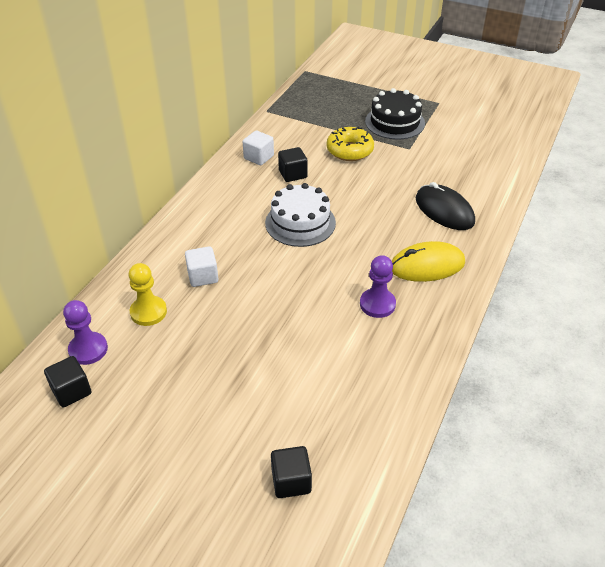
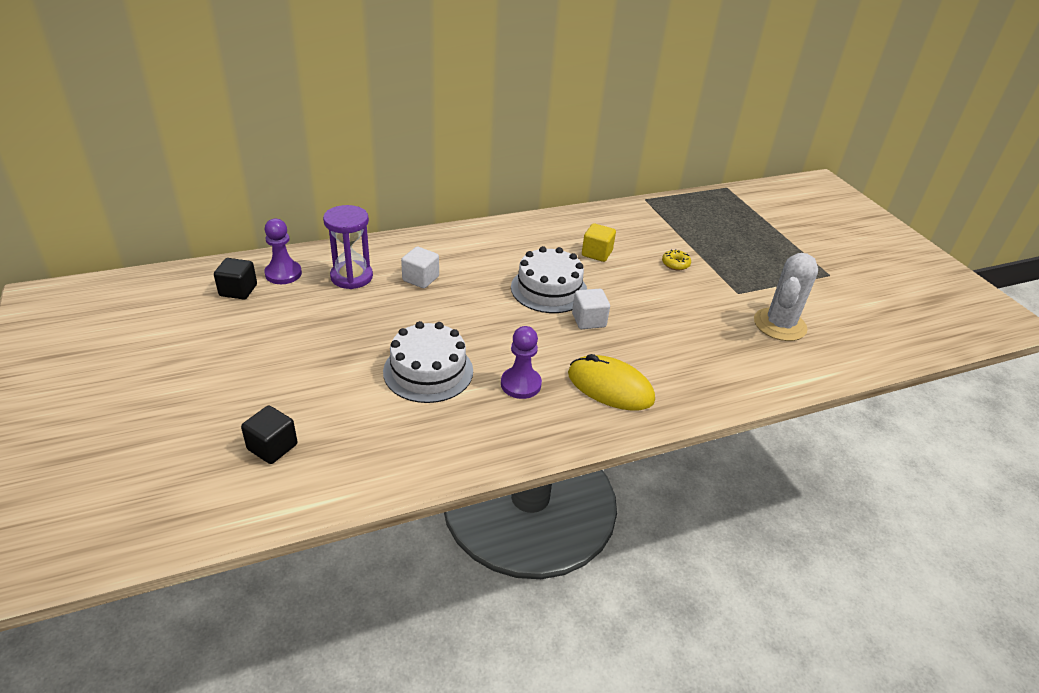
camera: 40 degrees right, 5 degrees down
(148, 312) = (351, 277): yellow pawn -> purple hourglass
(258, 157) = (586, 227): white cube -> white cube (588, 320)
(293, 174) = (596, 253): black cube -> yellow cube
(310, 341) = (428, 371): none -> white cake
(349, 150) = (675, 264): yellow donut -> yellow donut, size x0.53
(395, 122) = (755, 266): black cake -> none
(444, 210) = (695, 358): black mouse -> none
(456, 156) = (779, 325): none -> white cactus

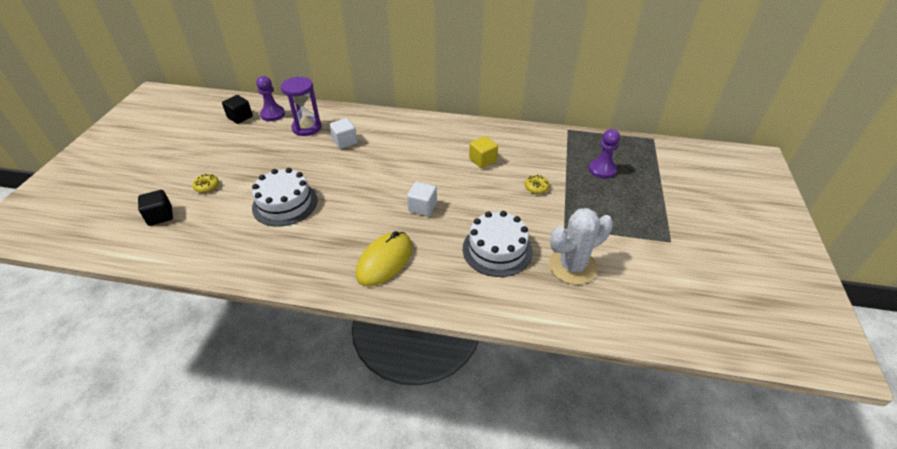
camera: 35 degrees right, 5 degrees up
(297, 388) = (207, 186): none -> yellow donut
(521, 384) = (329, 234): purple pawn -> purple pawn (602, 170)
(549, 289) = (419, 175): white cake -> white cake (497, 249)
(610, 387) = (384, 260): yellow mouse -> yellow mouse turned 60 degrees clockwise

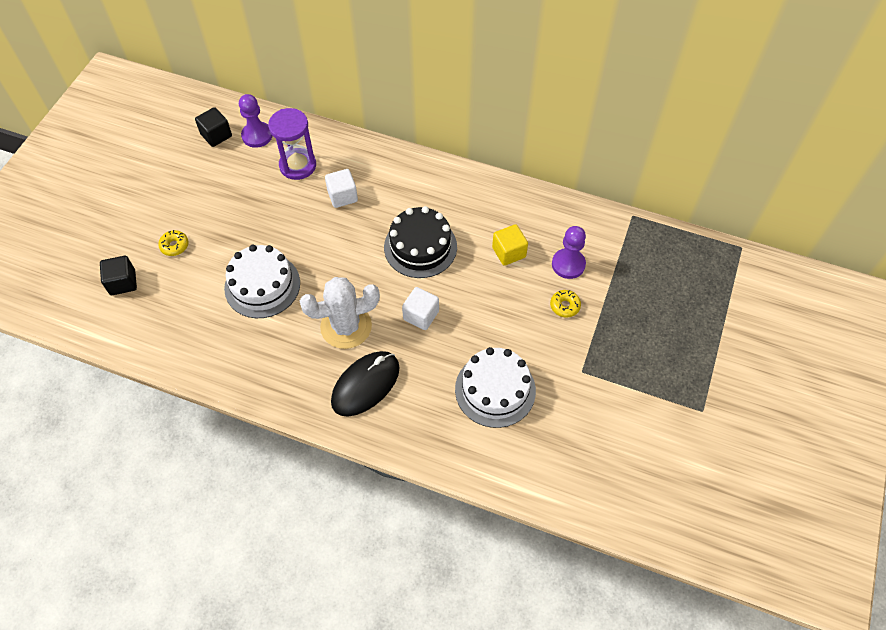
camera: 10 degrees right, 15 degrees up
(384, 260) = (365, 384): yellow mouse -> black mouse
(412, 165) = (420, 247): none -> black cake
(572, 266) = (575, 426): white cactus -> white cactus (346, 326)
(602, 170) = (656, 290): purple pawn -> purple pawn (568, 264)

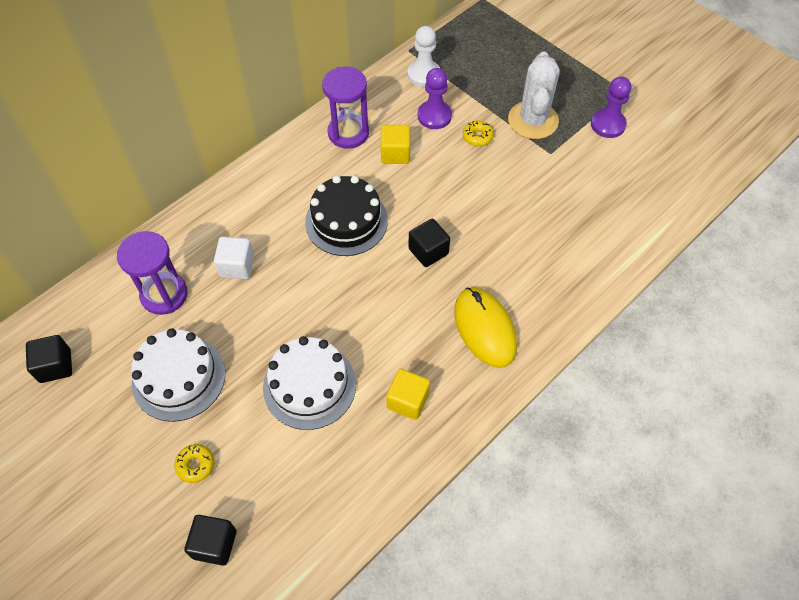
camera: 65 degrees left, 0 degrees up
(257, 136) = (89, 322): purple pawn -> purple pawn (608, 124)
(276, 355) = (408, 401): none -> yellow cube
(346, 326) = (407, 322): white cactus -> white cactus (533, 120)
(365, 384) = (484, 328): black mouse -> yellow mouse
(421, 315) = (428, 251): white cube -> black cube
(495, 390) = (540, 224): white cake -> white cake (178, 378)
(510, 211) = (348, 133): none -> purple hourglass
(611, 238) = (424, 74): none -> white pawn

